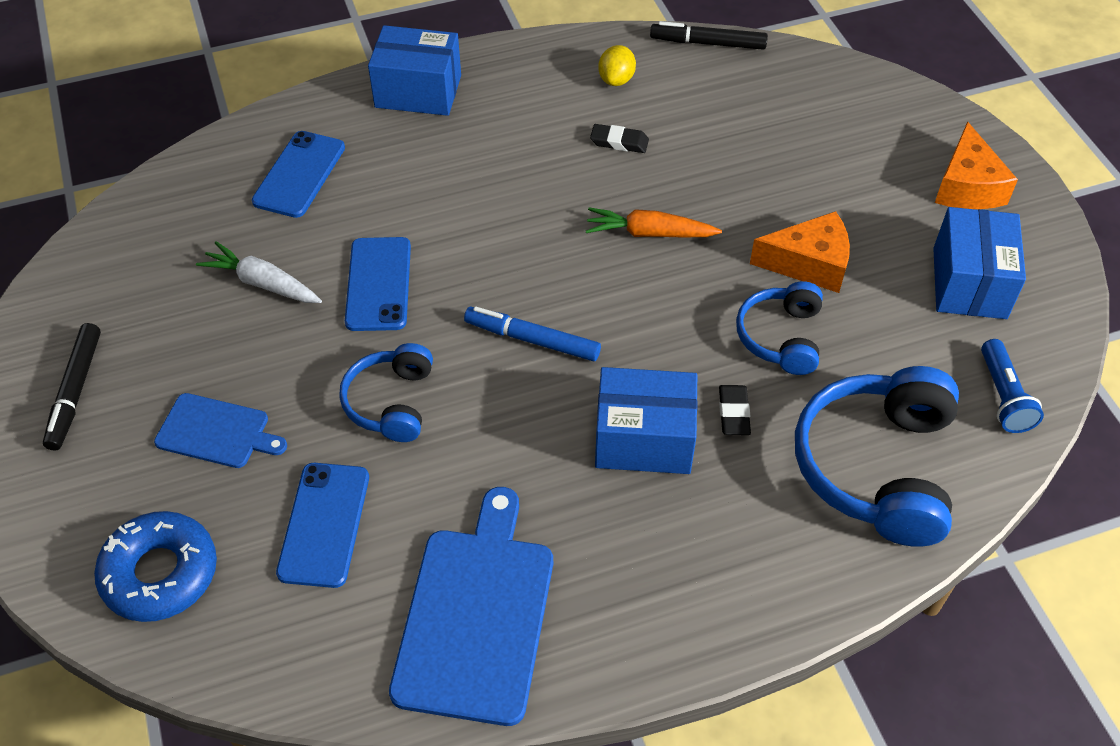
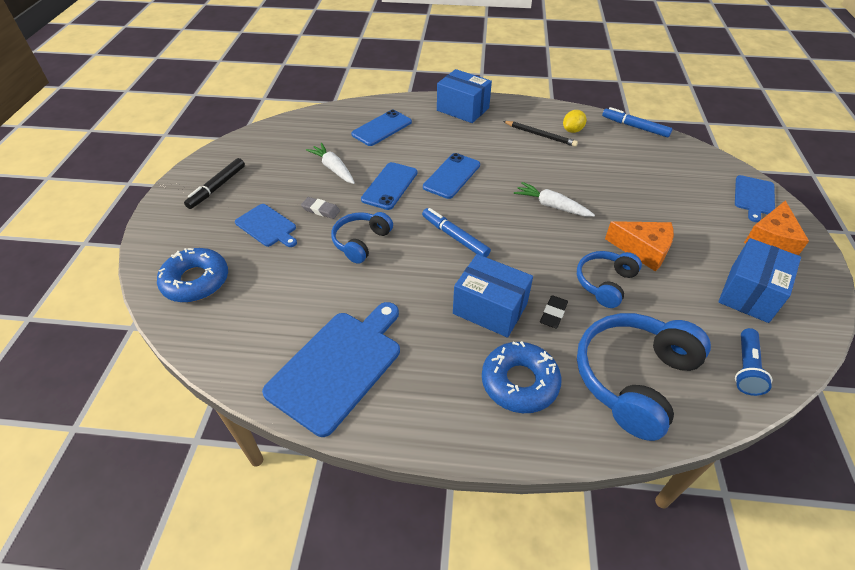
camera: 25 degrees right, 5 degrees down
(290, 369) = (321, 210): none -> grey eraser
(324, 524) = (289, 288): blue phone -> blue phone (451, 176)
(571, 105) = (540, 135): none -> black pencil
(619, 142) = (558, 158): black eraser -> none
(649, 233) = (551, 206): orange carrot -> white carrot
(708, 43) = (635, 127): black marker -> blue marker
(737, 533) = (519, 382): none -> blue donut
(921, 119) = (754, 197): none -> blue cutting board

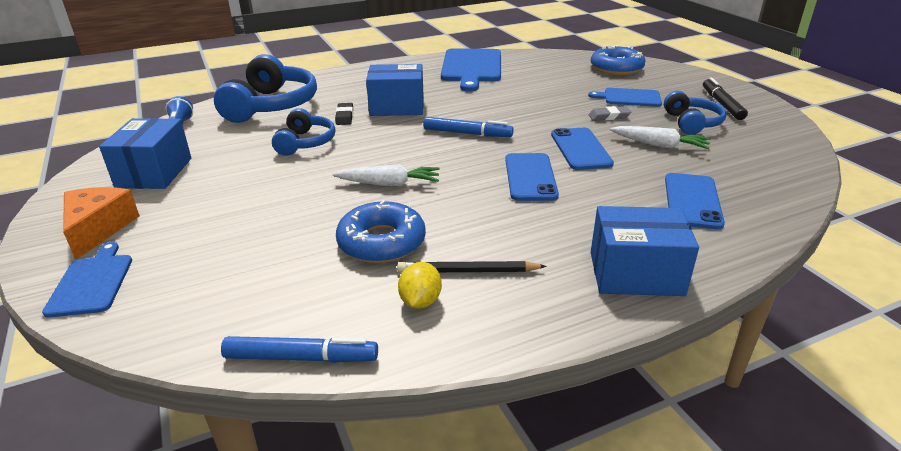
camera: 150 degrees right, 15 degrees down
(361, 242) = (542, 110): blue headphones -> blue headphones (692, 123)
(519, 382) = (352, 87): blue donut -> blue donut (381, 242)
(643, 250) = (269, 175): orange cheese -> none

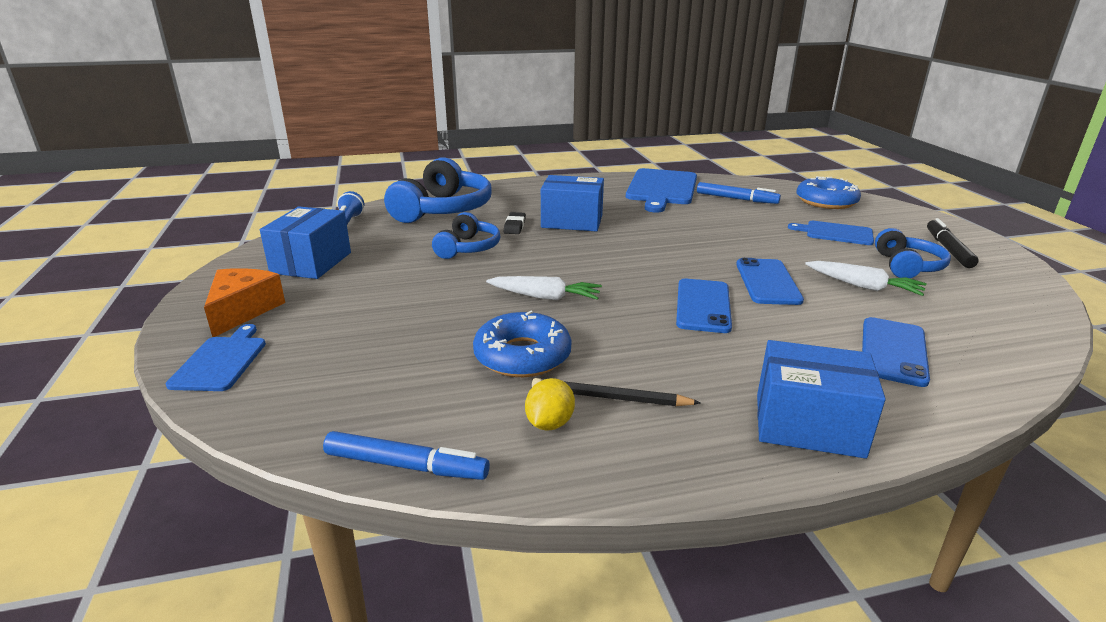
camera: 10 degrees right, 5 degrees down
(467, 133) = (642, 254): blue marker -> blue marker (736, 199)
(609, 116) = (808, 251): grey eraser -> none

